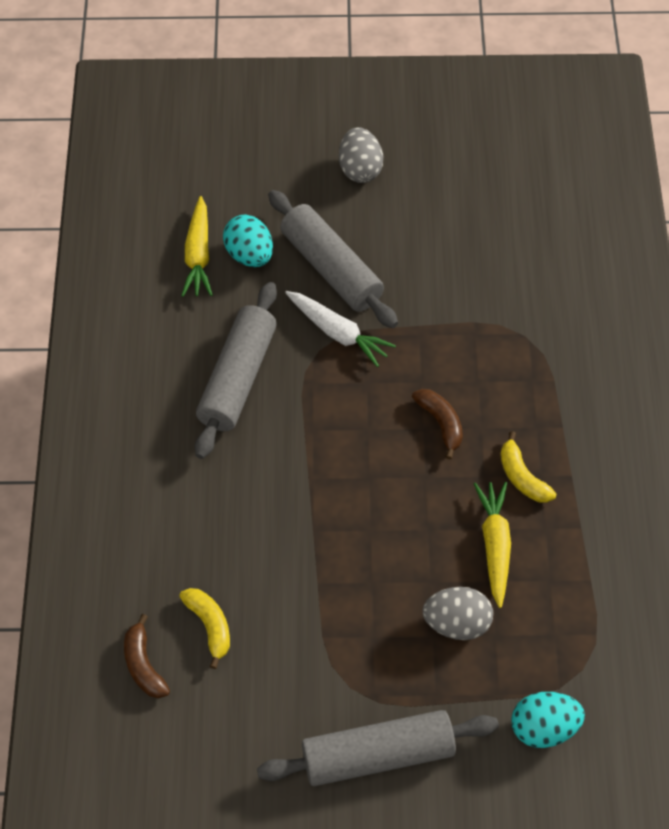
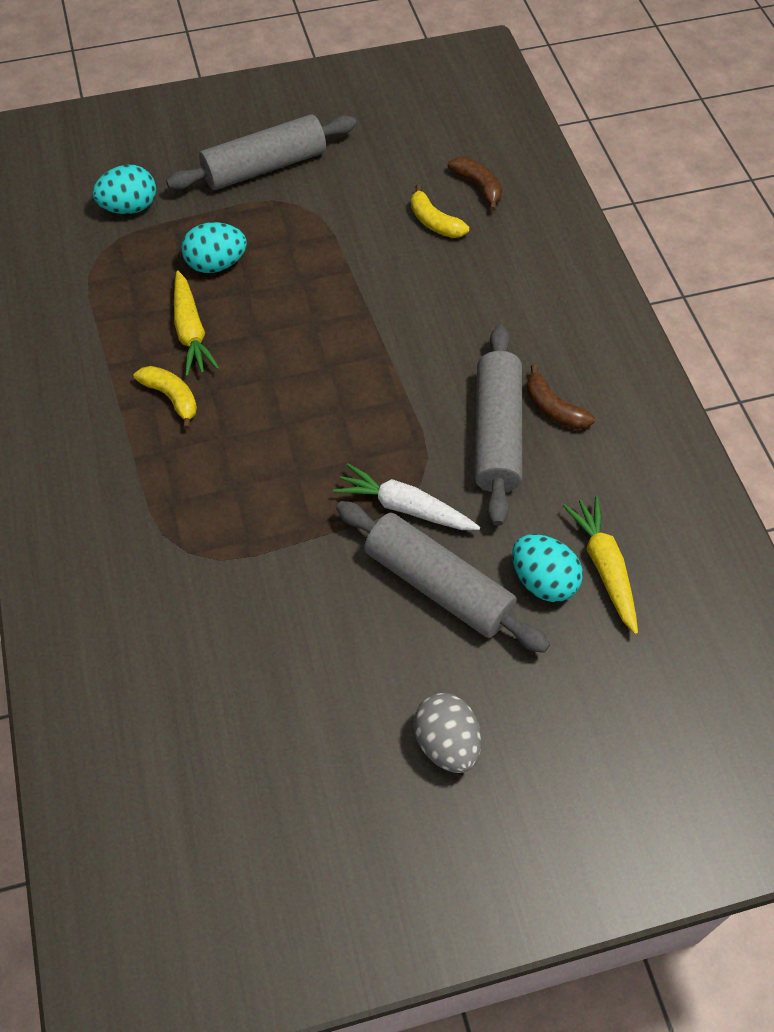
camera: 165 degrees right, 0 degrees up
(441, 423) = (266, 433): brown banana -> brown banana (553, 409)
(457, 624) = (216, 264): grey egg -> turquoise egg

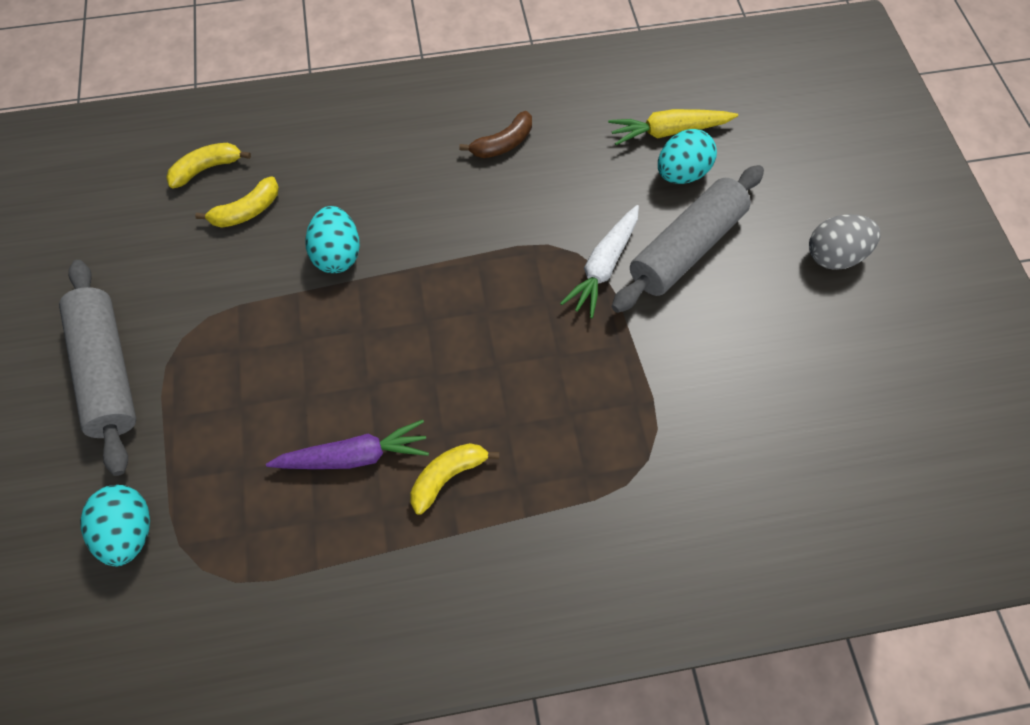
camera: 85 degrees left, 5 degrees up
(191, 332) = (355, 456): yellow carrot -> purple carrot
(216, 264) = (255, 428): turquoise egg -> turquoise egg (337, 255)
(478, 187) = (206, 169): brown banana -> yellow banana
(497, 434) = (526, 188): grey rolling pin -> none

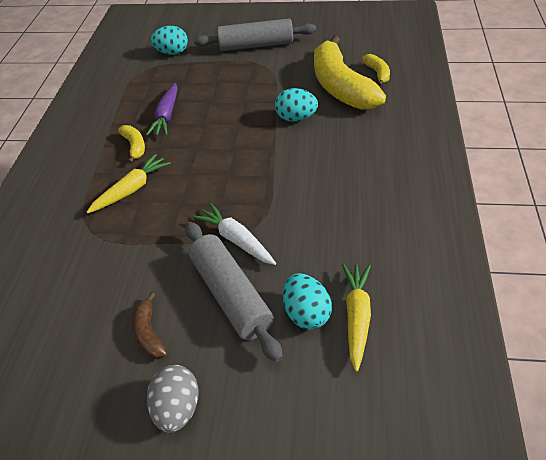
camera: 110 degrees right, 15 degrees down
(247, 211) = (340, 87): yellow banana -> yellow banana, size x2.33
(503, 144) = (367, 204): brown banana -> brown banana (149, 333)
(549, 436) = (132, 189): none -> yellow carrot

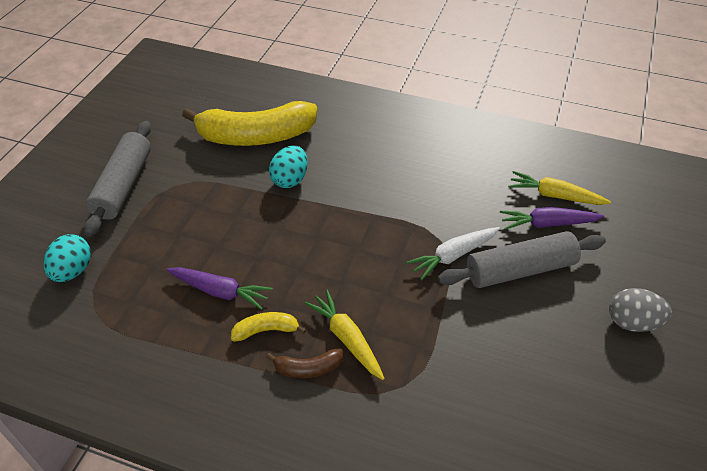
camera: 80 degrees left, 0 degrees up
(149, 333) = (555, 337): brown banana -> brown banana (308, 368)
(306, 313) = (547, 224): turquoise egg -> purple carrot
(377, 73) = (250, 107): yellow banana -> none

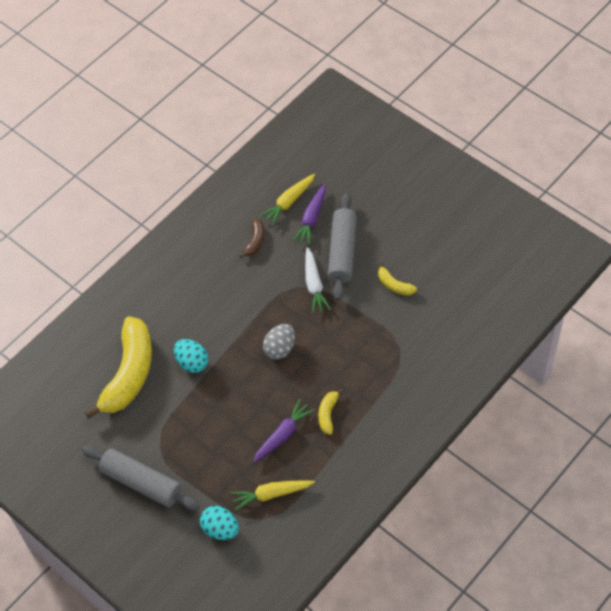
camera: 65 degrees left, 10 degrees up
(308, 368) = (367, 397): brown banana -> brown banana (255, 241)
(346, 338) = (353, 369): yellow carrot -> yellow carrot (271, 494)
(505, 345) = (394, 285): none -> yellow banana
(632, 322) = (406, 212): grey egg -> grey egg (280, 348)

